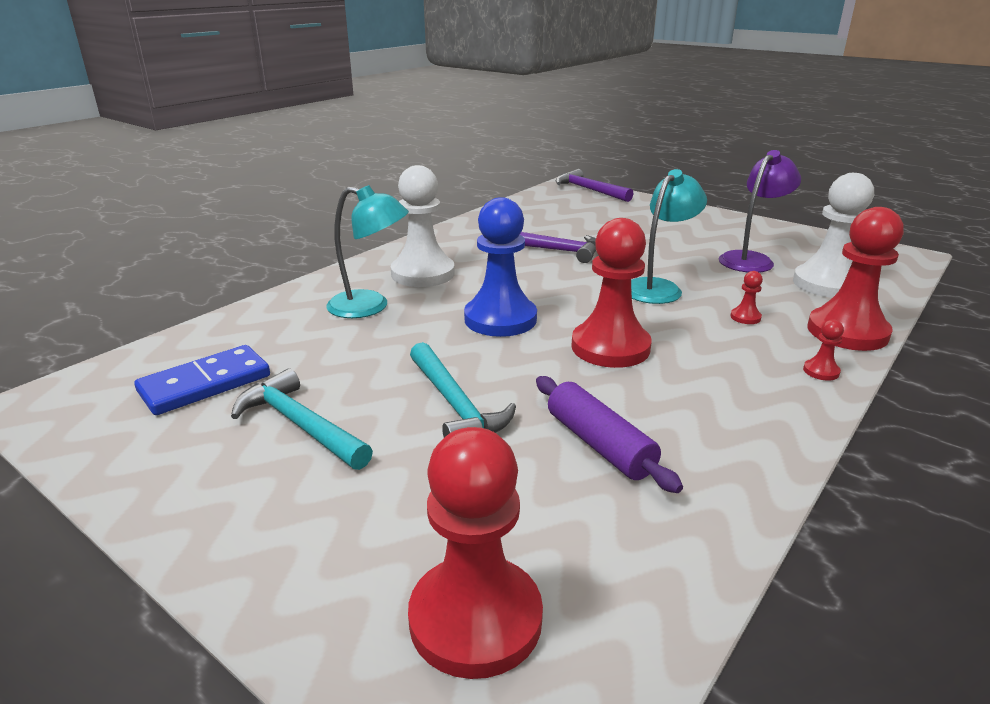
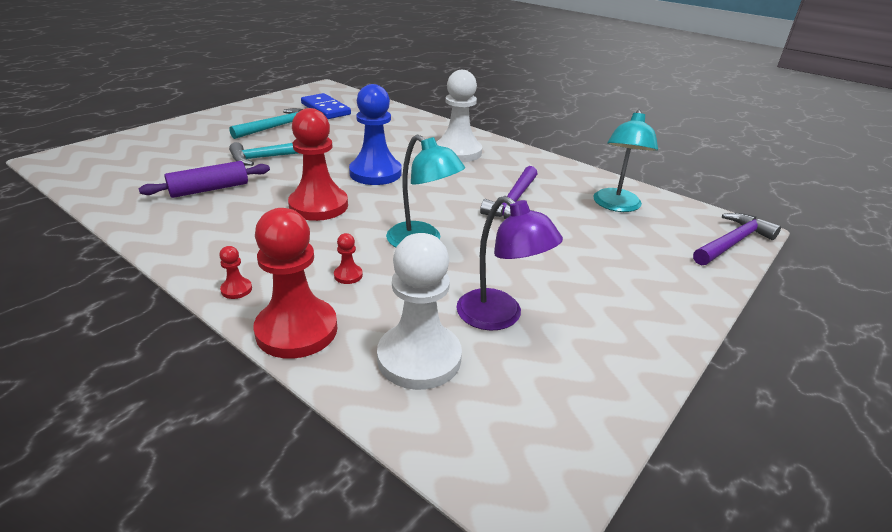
camera: 90 degrees right, 5 degrees up
(370, 307) = (404, 138): turquoise lamp -> turquoise lamp (616, 206)
(475, 619) = (123, 156): red pawn -> none

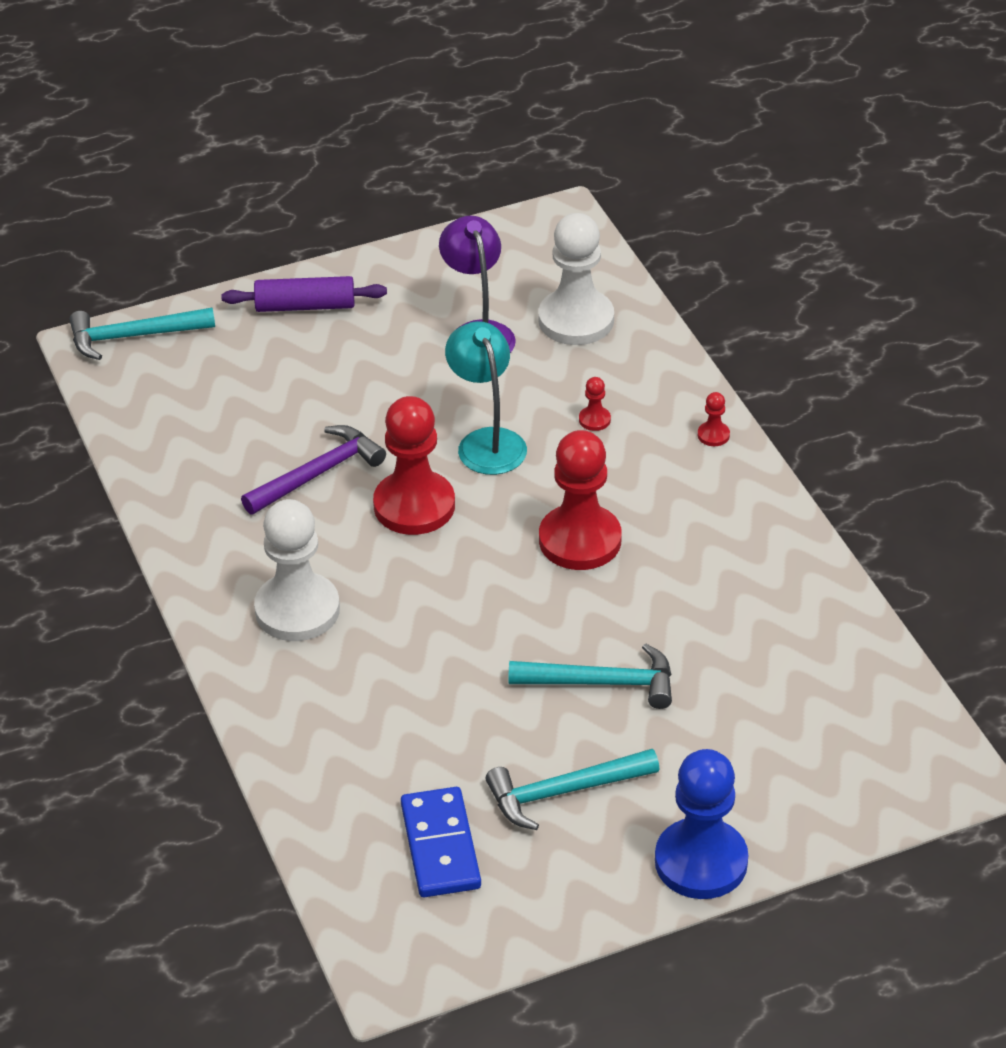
camera: 150 degrees left, 10 degrees up
(209, 189) = (717, 621): purple rolling pin -> purple rolling pin (305, 306)
(297, 330) = (668, 374): red pawn -> red pawn (414, 506)
(375, 173) = (465, 591): blue pawn -> blue pawn (701, 862)
(616, 206) = (192, 427): turquoise lamp -> none
(732, 242) = (133, 336): purple hammer -> turquoise hammer

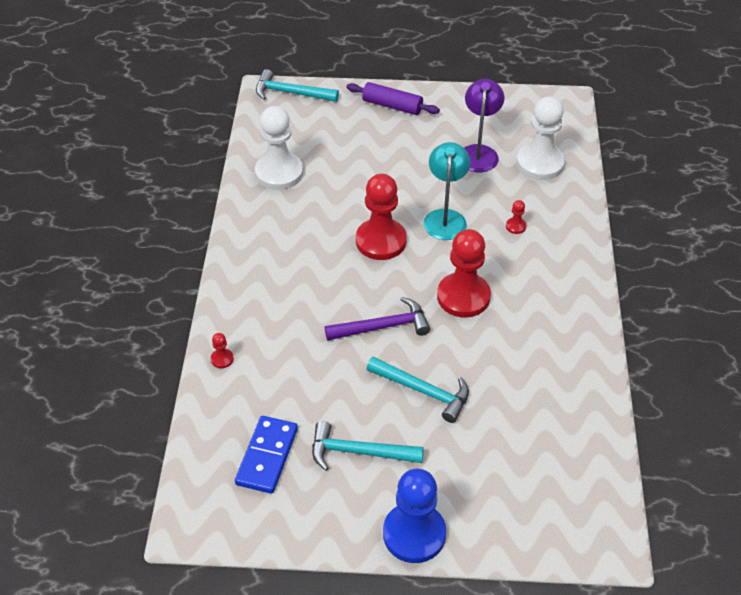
camera: 25 degrees right, 5 degrees up
(297, 610) = (278, 279): white pawn -> white pawn (279, 173)
(318, 473) = (339, 203): purple hammer -> purple hammer (383, 327)
(713, 435) = (582, 260): red pawn -> red pawn (222, 359)

